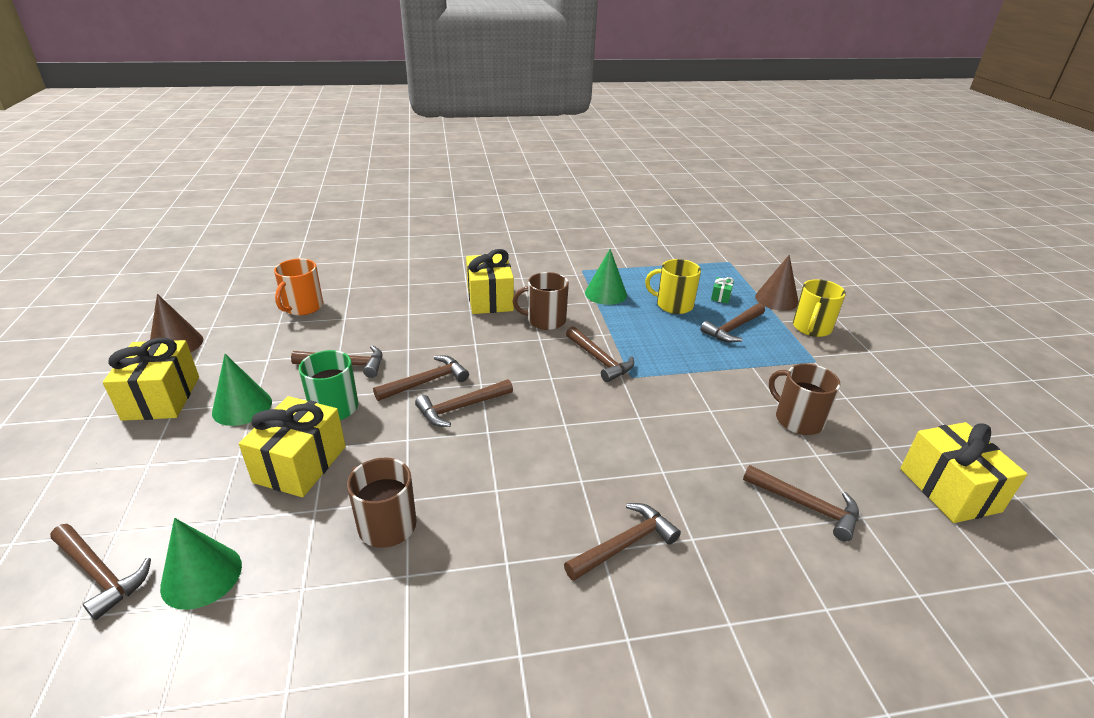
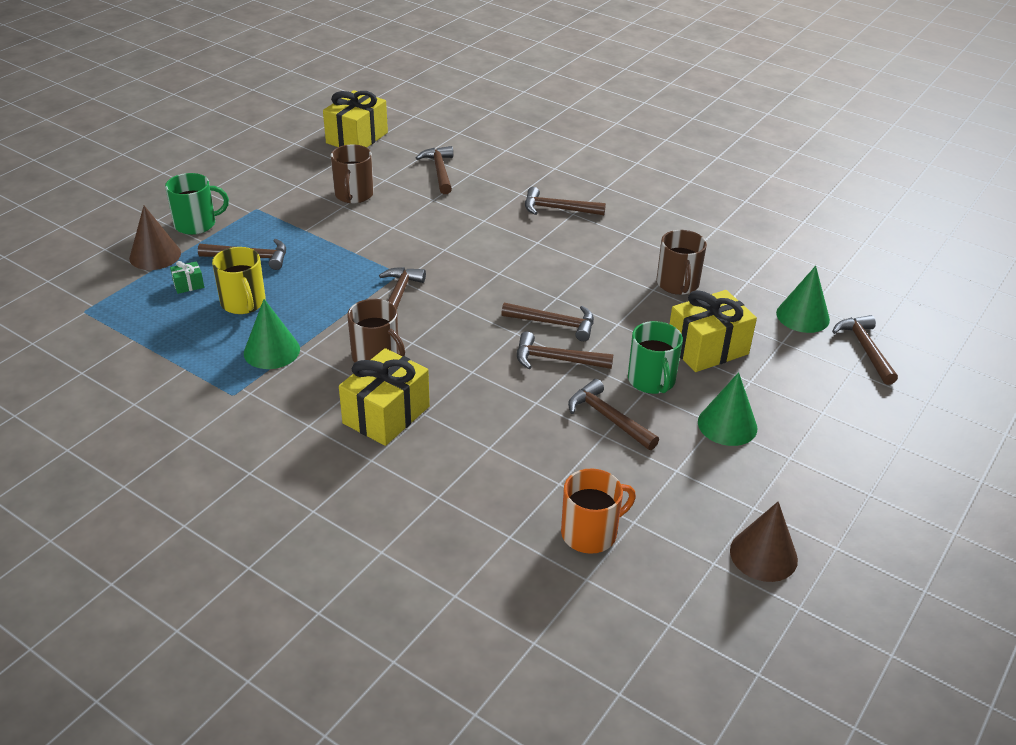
camera: 135 degrees left, 5 degrees up
(161, 398) = (797, 478): yellow gift -> none
(811, 328) = (196, 224): yellow mug -> green mug

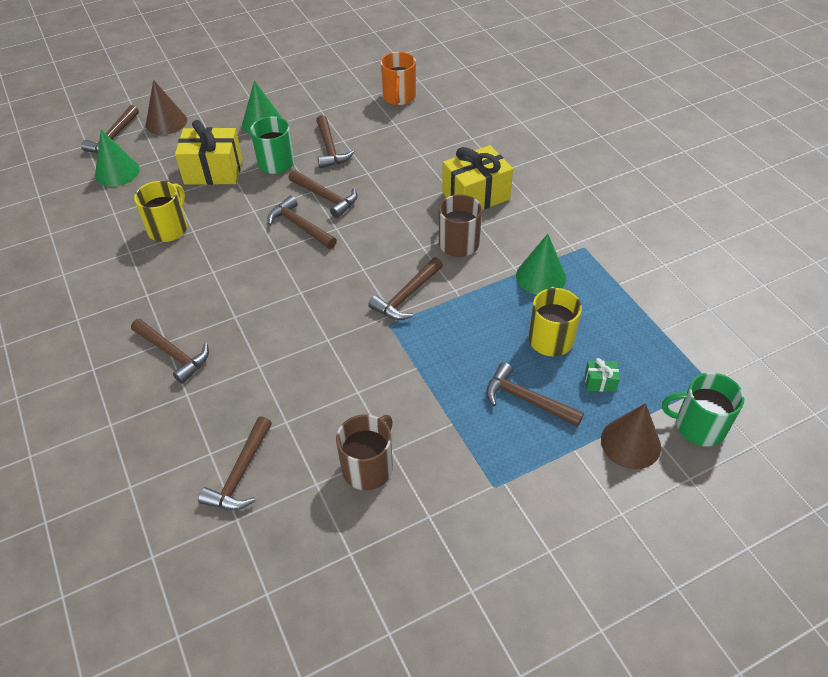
camera: 150 degrees left, 10 degrees up
(196, 224) = (574, 483): green mug -> green mug (698, 426)
(357, 138) = (294, 606): yellow gift -> none
(590, 533) = (399, 97): orange mug -> orange mug turned 90 degrees counterclockwise
(678, 284) = (168, 228): brown mug -> yellow mug
(763, 555) = (320, 64): brown cone -> brown cone (166, 122)

